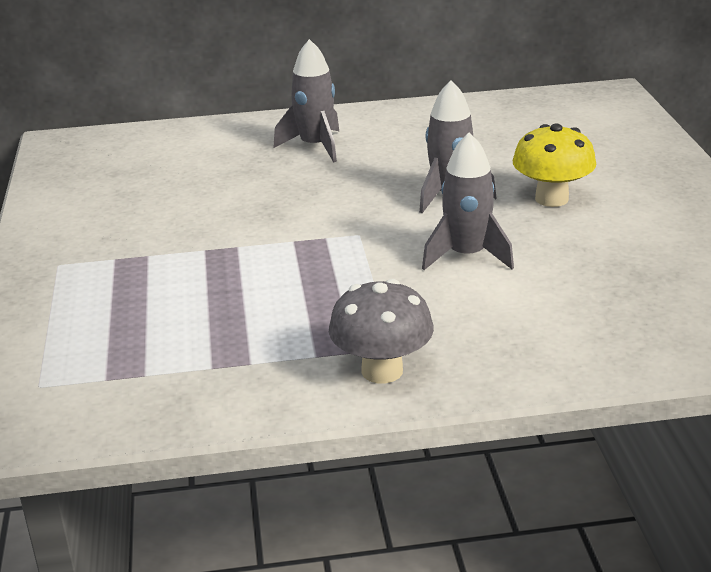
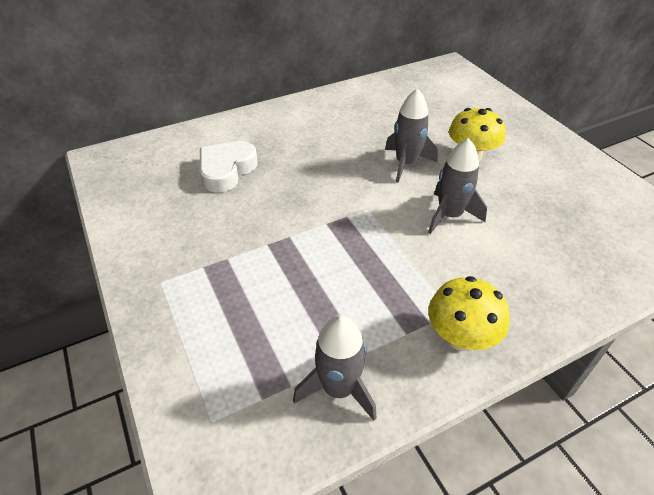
camera: 20 degrees left, 15 degrees up
(203, 173) = (226, 170): none -> white heart
(315, 146) = (292, 134): grey rocket -> grey rocket (338, 389)
(382, 371) = (460, 337): grey mushroom -> yellow mushroom

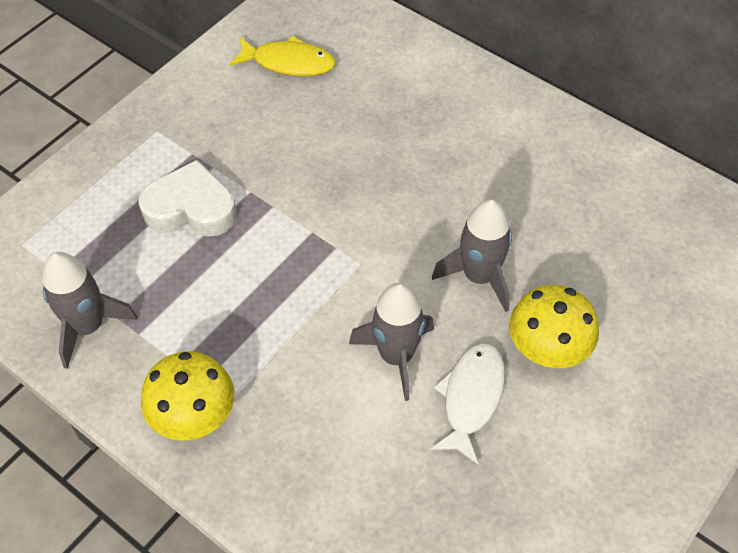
camera: 65 degrees right, 10 degrees up
(163, 189) = (288, 63): none -> yellow fish
(226, 170) = (352, 101): white heart -> white heart (191, 208)
(493, 194) = (471, 398): none -> white fish

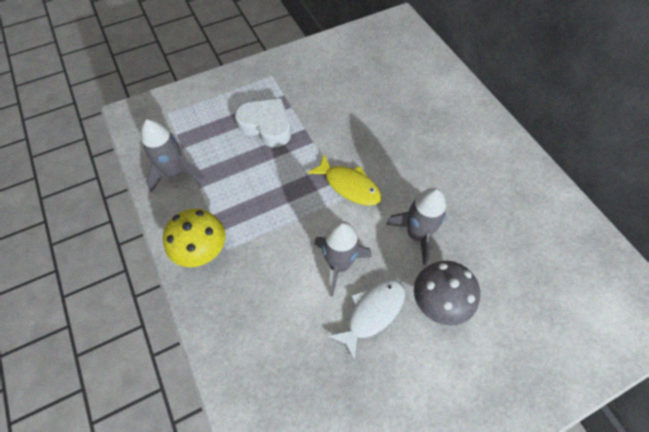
camera: 25 degrees right, 5 degrees up
(288, 63) = (365, 61): yellow fish -> yellow fish (349, 186)
(547, 350) = (438, 302): yellow mushroom -> grey mushroom

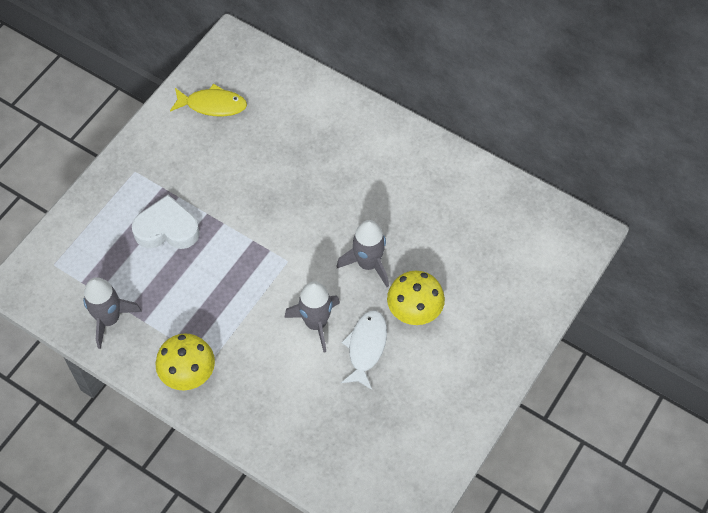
camera: 30 degrees left, 0 degrees up
(349, 186) = (283, 249): yellow fish -> yellow fish (212, 105)
(438, 302) = (414, 311): grey mushroom -> yellow mushroom

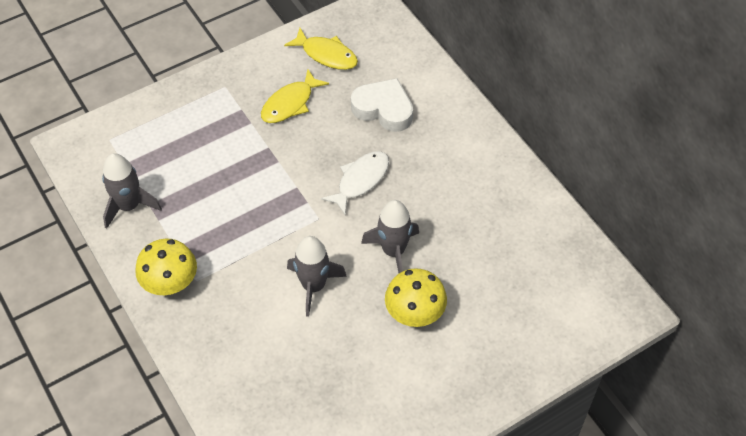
camera: 25 degrees right, 5 degrees down
(167, 229) = (225, 147): white heart -> white heart (383, 109)
(204, 164) = (290, 103): none -> yellow fish
(366, 347) = (349, 328): white fish -> white fish (360, 180)

